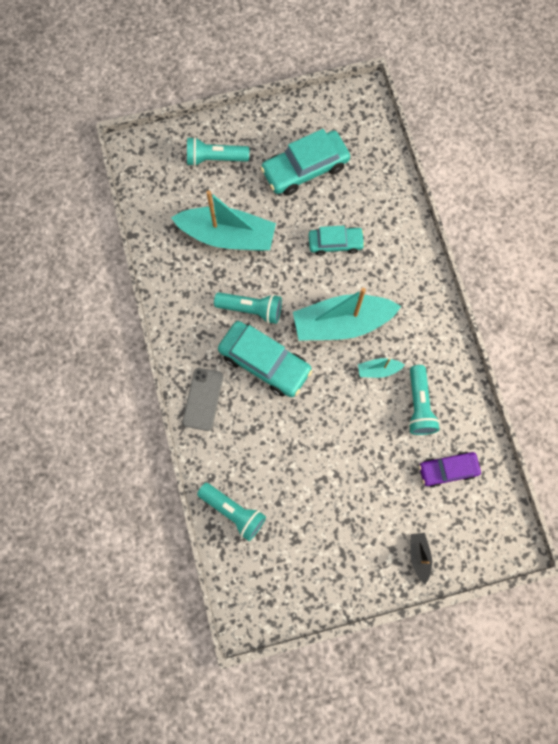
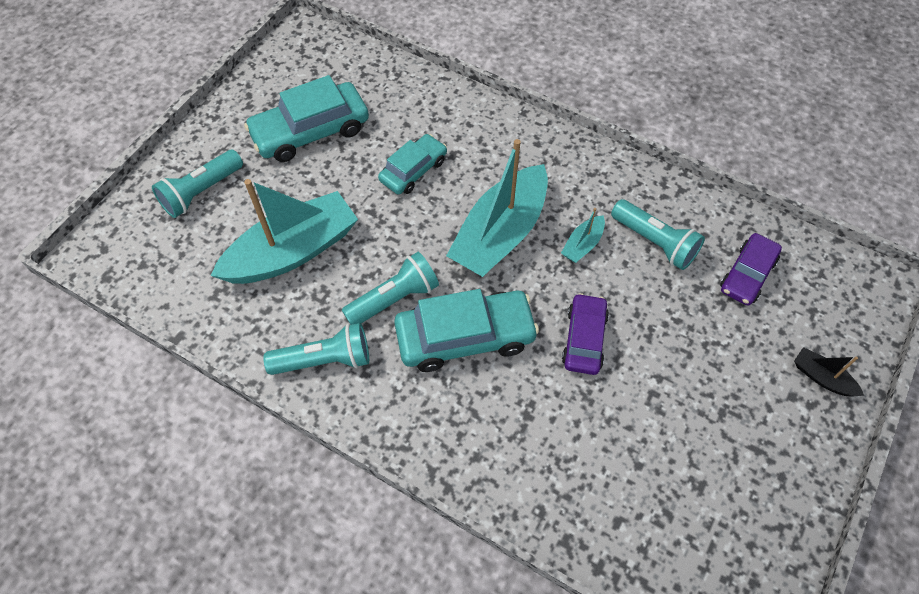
camera: 45 degrees left, 15 degrees down
(203, 399) = (439, 435): grey phone -> none
(233, 512) = (605, 523): turquoise flashlight -> turquoise flashlight (325, 360)
(305, 168) = (310, 131): turquoise car -> turquoise car turned 45 degrees clockwise
(321, 420) = (584, 339): none -> purple car

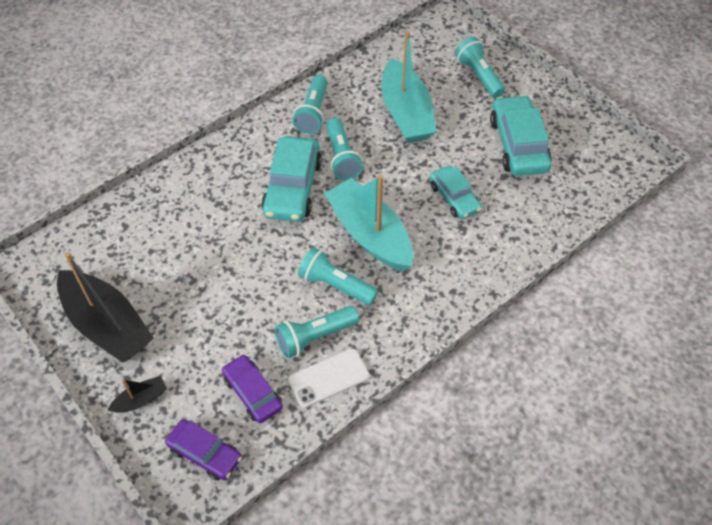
camera: 110 degrees right, 5 degrees down
(582, 244) = (335, 285): turquoise boat -> turquoise flashlight
(584, 339) = (255, 255): purple car -> purple car (205, 453)
(692, 216) = (328, 378): none -> white phone
(764, 463) = (107, 325): none -> black boat

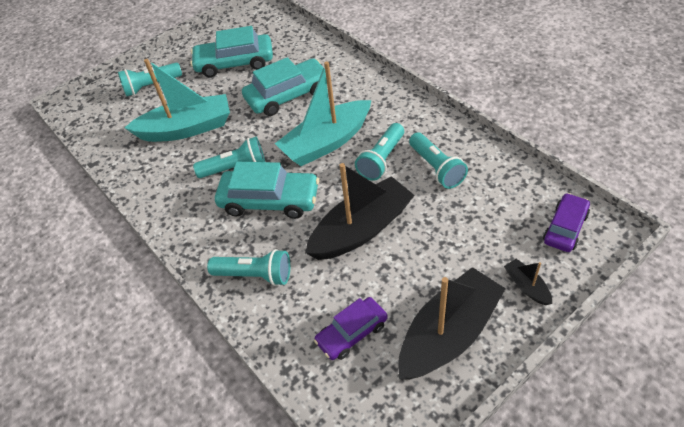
camera: 85 degrees left, 5 degrees down
(241, 263) = (361, 229): none -> black boat
(252, 392) = (499, 203): purple car -> purple car (352, 333)
(313, 113) = (172, 195): turquoise flashlight -> turquoise flashlight (255, 275)
(328, 378) = (474, 156): white phone -> none
(454, 197) = (288, 95): turquoise car -> turquoise car, size x1.62

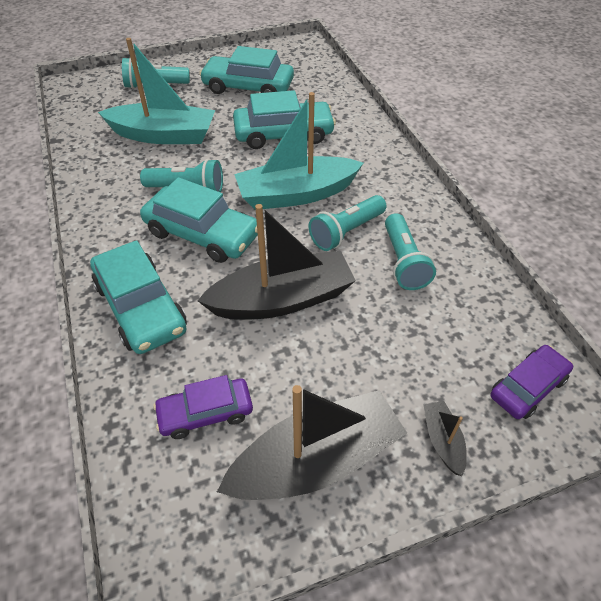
camera: 15 degrees right, 0 degrees up
(255, 275) = (141, 307): turquoise flashlight -> turquoise car

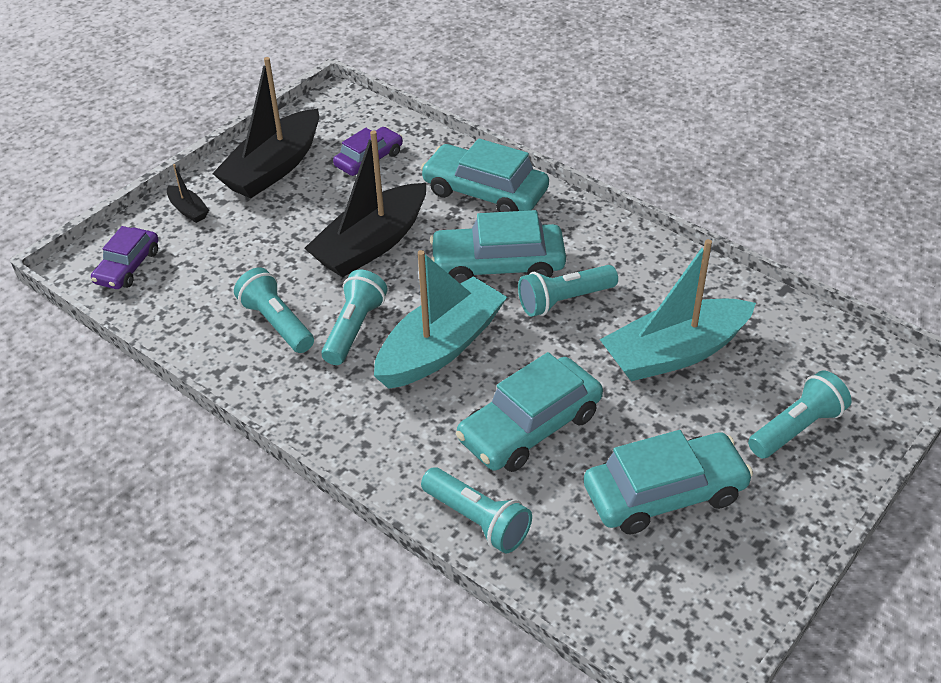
camera: 150 degrees right, 5 degrees down
(348, 109) = (477, 520): none -> turquoise flashlight

